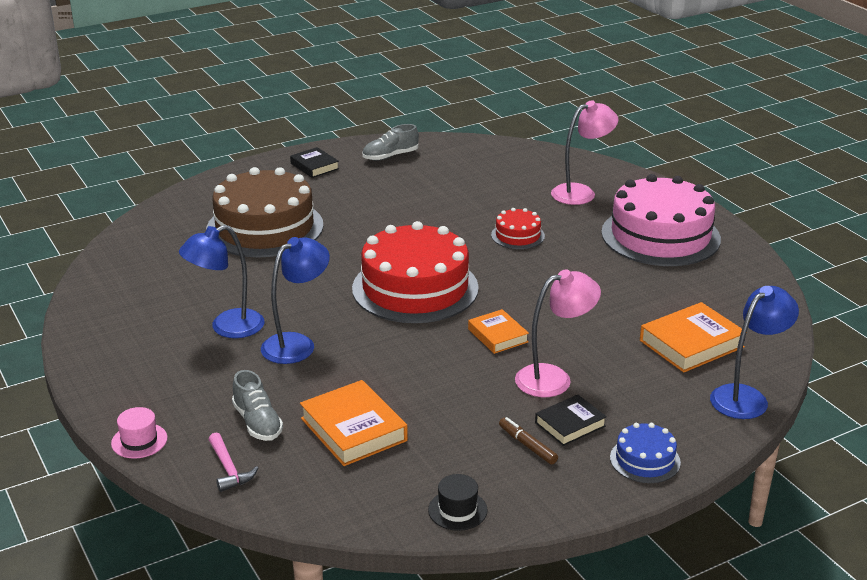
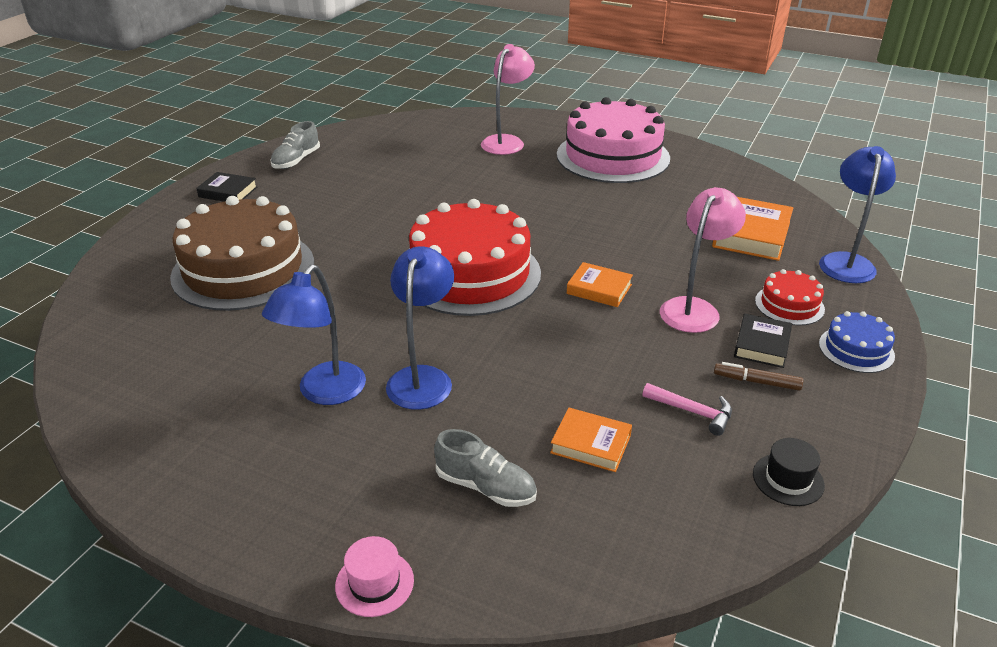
camera: 35 degrees left, 5 degrees up
(229, 469) = (521, 561): pink hammer -> pink hammer (693, 412)
(353, 429) = (590, 444): orange book -> orange book, size x0.62
(517, 235) = (501, 194): red cake -> red cake (789, 305)

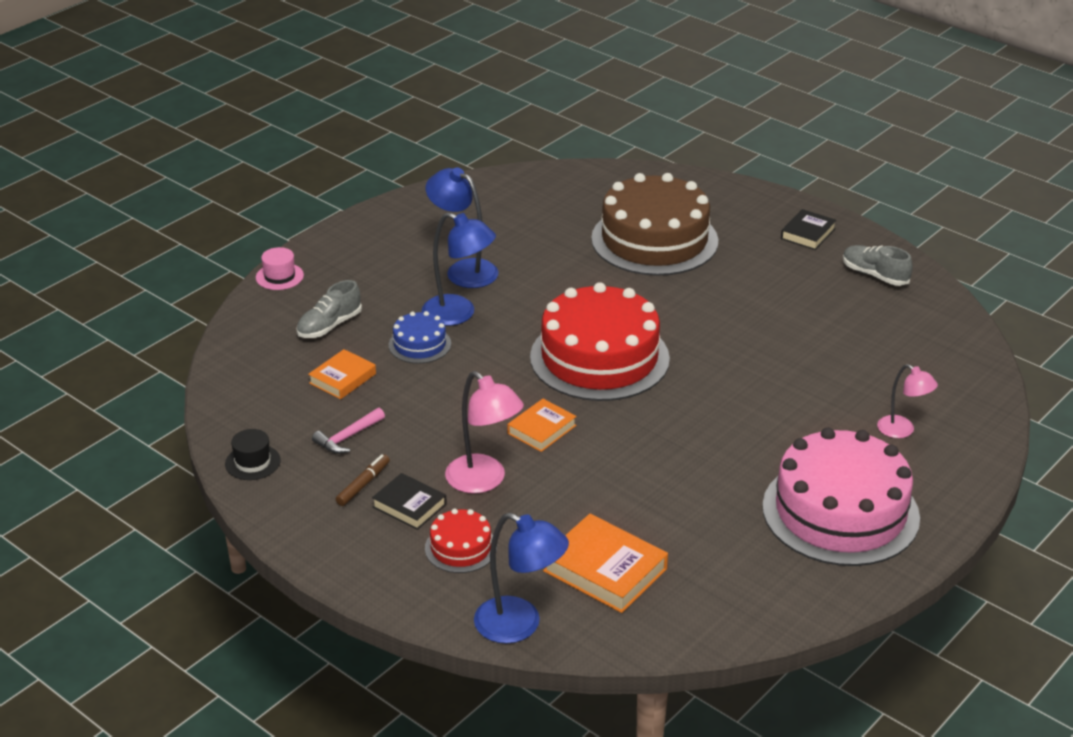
camera: 105 degrees right, 0 degrees up
(507, 141) = (902, 431): pink lamp -> pink lamp, size x0.63
(856, 349) = (373, 565): blue cake -> blue cake (419, 344)

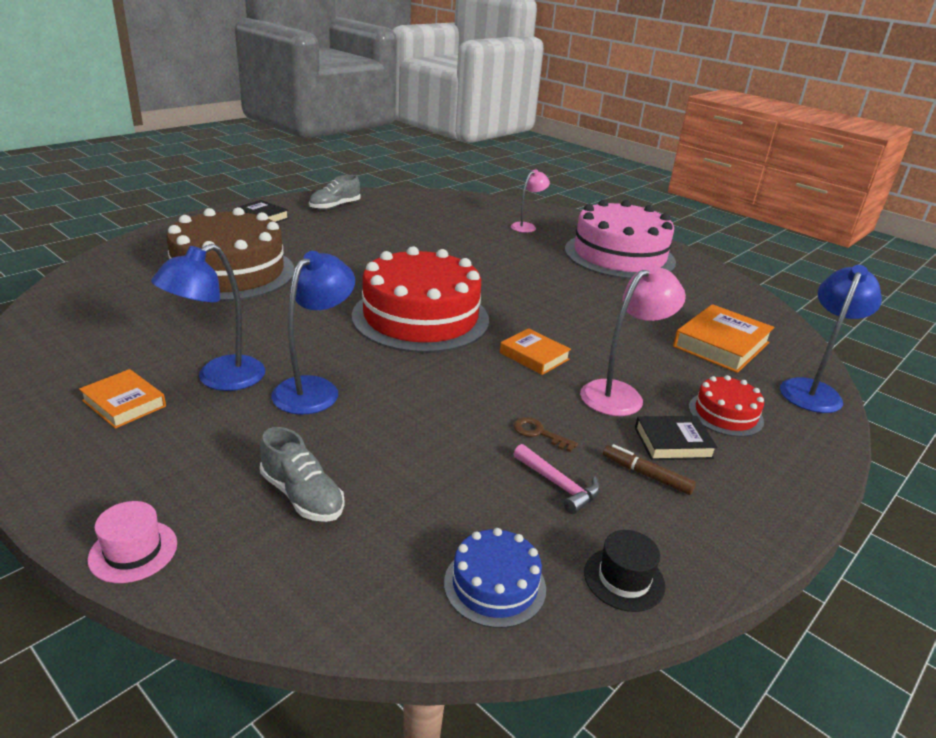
camera: 90 degrees left, 5 degrees down
(342, 378) = (433, 486): orange book -> orange book (124, 403)
(409, 506) = (673, 443): black book -> black book turned 45 degrees clockwise
(413, 429) = (539, 433): none -> brown key
(419, 344) = (370, 420): blue cake -> blue cake (495, 585)

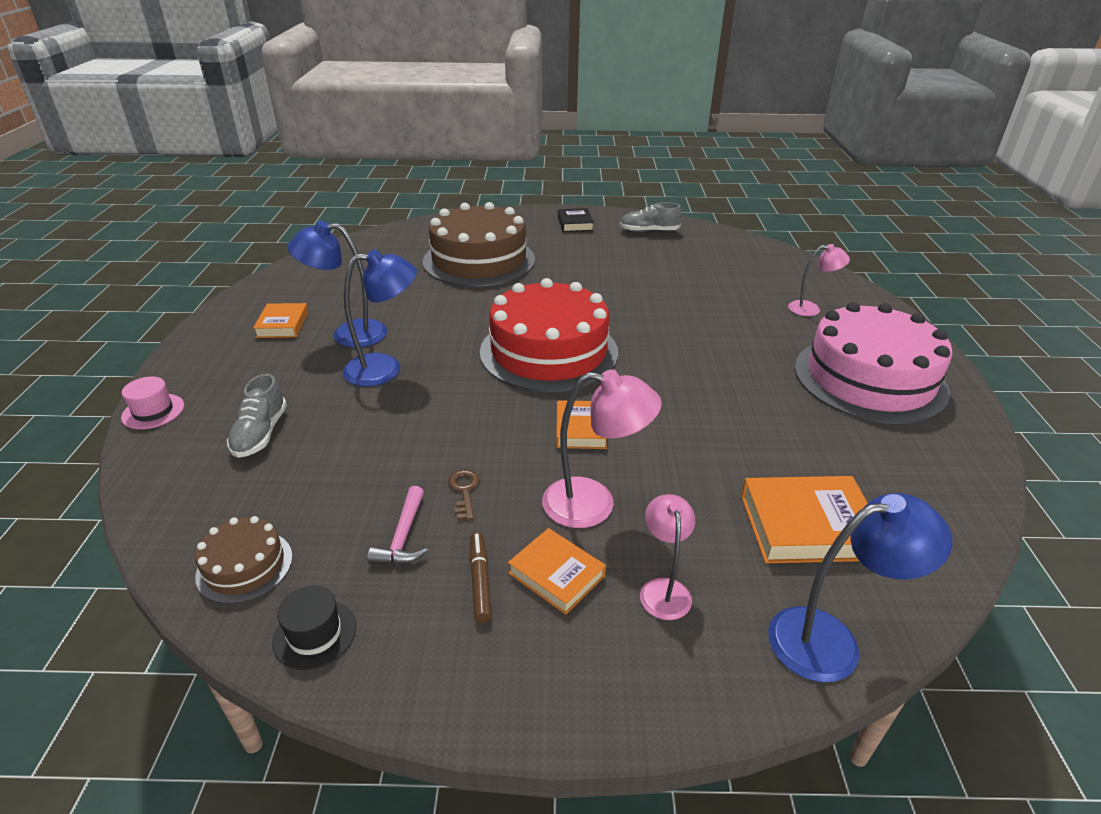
camera: 50 degrees right, 5 degrees up
(495, 585) = (244, 566): blue cake -> brown cake
(673, 443) = (556, 575): black book -> orange book
(725, 414) = (663, 589): red cake -> pink lamp

